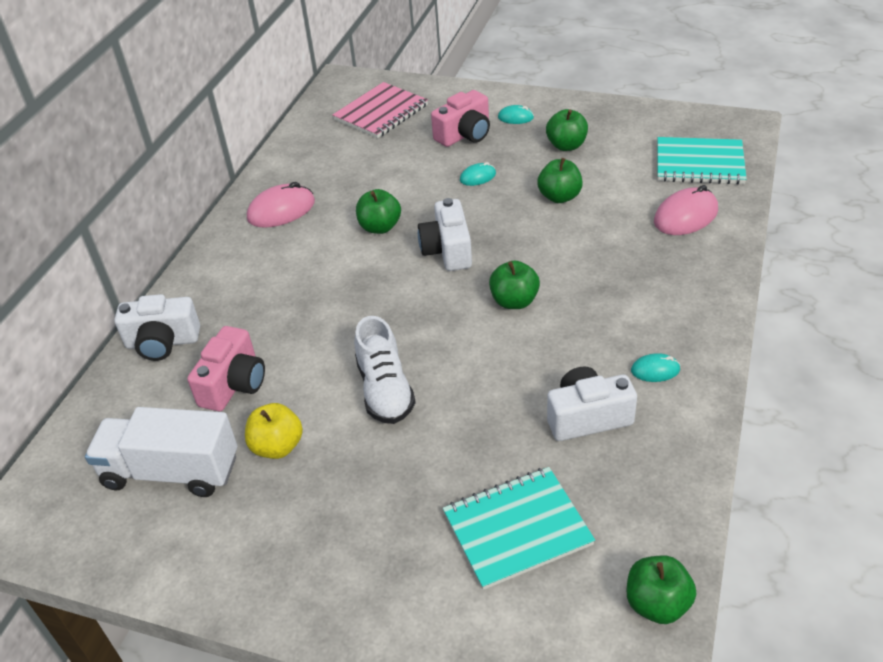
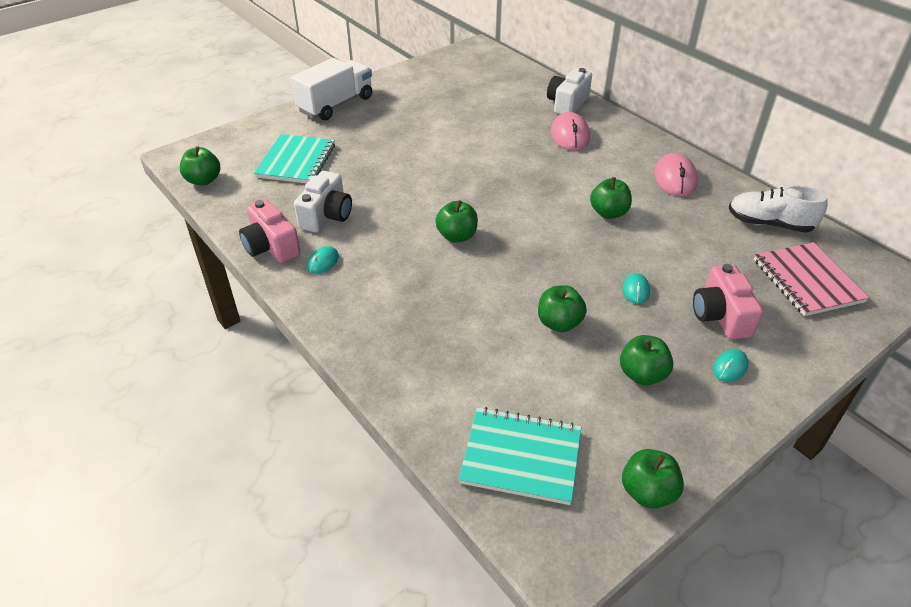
camera: 120 degrees right, 0 degrees up
(171, 471) = (462, 86): white truck -> white truck (336, 105)
(234, 384) = (504, 115): pink camera -> pink camera (271, 247)
(277, 446) = (441, 115): yellow apple -> none
(385, 390) = (439, 158): white shoe -> white shoe (769, 224)
(447, 250) = (546, 232): white camera -> none
(658, 114) = (647, 492): none -> green apple
(685, 216) = (452, 386): pink mouse -> pink mouse (570, 135)
(699, 163) = (521, 457): turquoise notebook -> turquoise notebook turned 60 degrees clockwise

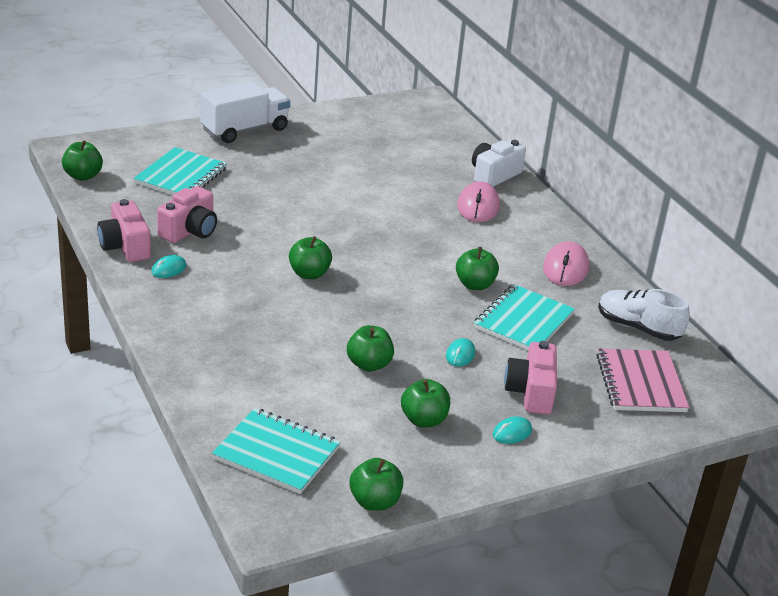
camera: 10 degrees right, 10 degrees down
(326, 216) = (189, 231): white camera -> pink camera
(670, 240) = (523, 321): none -> turquoise notebook

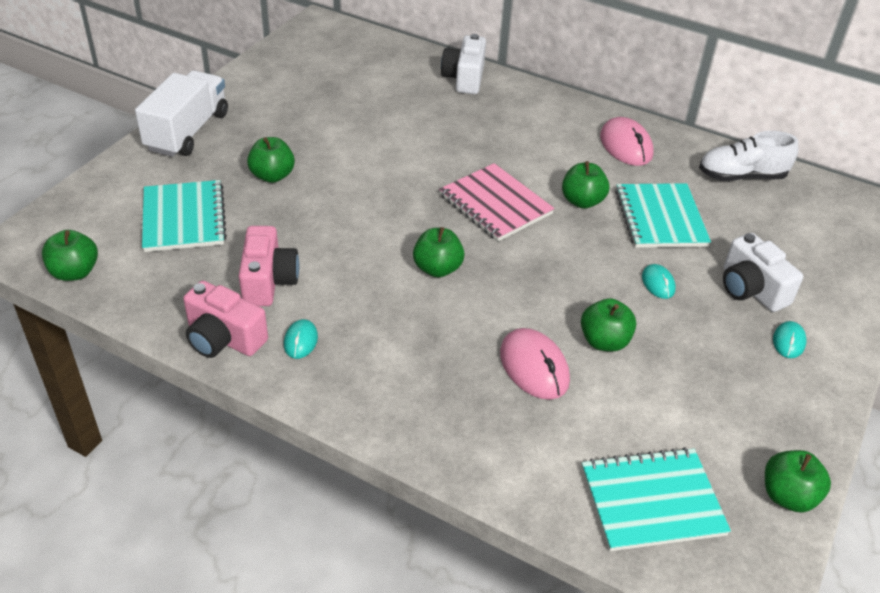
camera: 35 degrees left, 10 degrees up
(424, 420) = (715, 374): green apple -> green apple (272, 176)
(478, 206) = (489, 117): pink mouse -> pink mouse (534, 367)
(531, 392) = (751, 289): pink camera -> white camera
(640, 383) = (806, 230): pink notebook -> pink notebook (495, 204)

